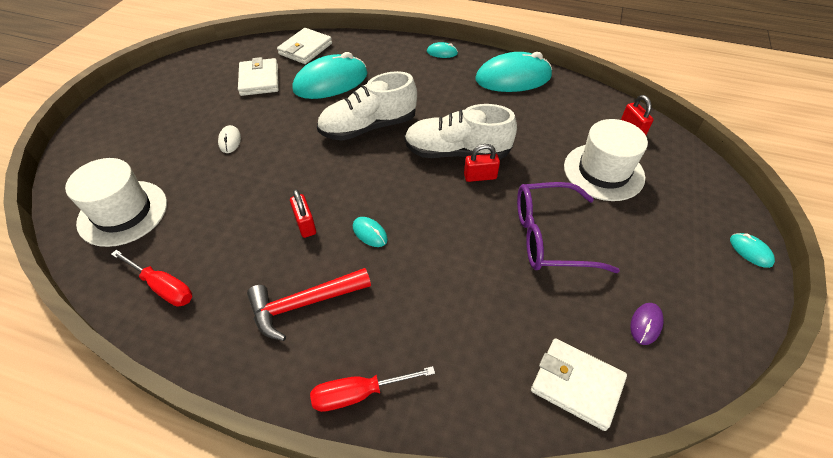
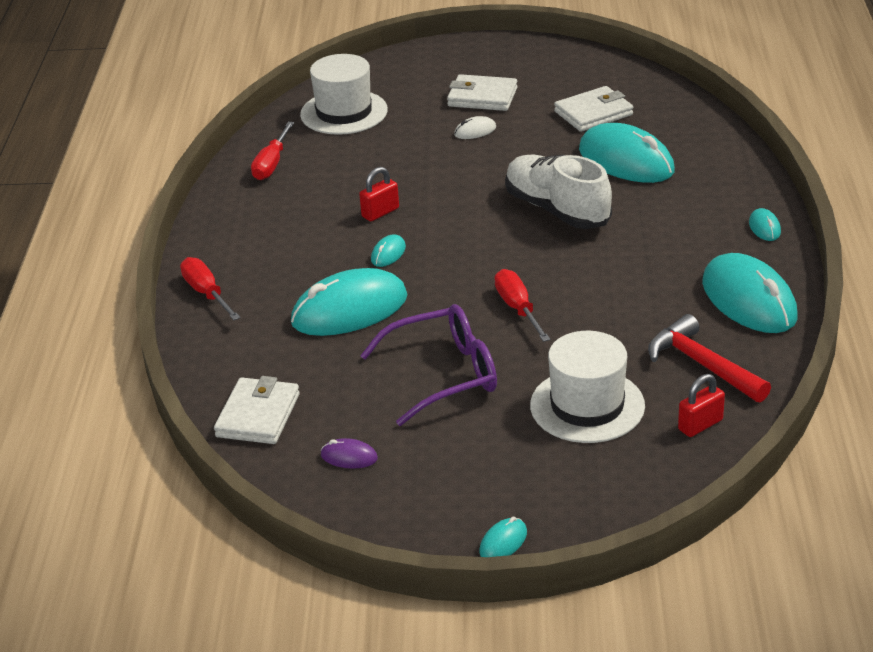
camera: 75 degrees right, 15 degrees down
(304, 304) = (284, 240): red hammer -> red hammer (702, 365)
(305, 49) = (683, 123): white wallet -> white wallet (482, 97)
(440, 278) = (349, 310): none -> turquoise mouse
(457, 152) = (552, 283): white shoe -> none
(480, 176) = (517, 308): red padlock -> red screwdriver
(549, 237) = (444, 374): purple glasses -> purple glasses turned 90 degrees clockwise

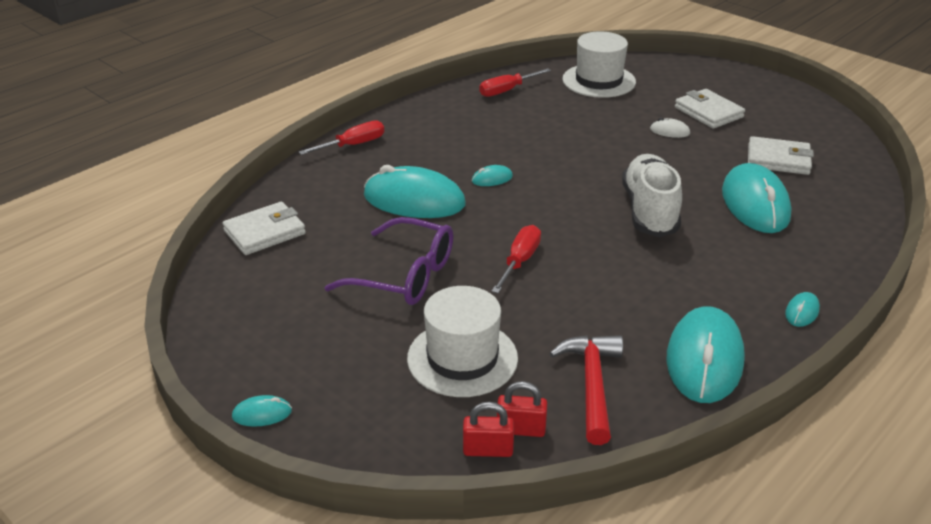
camera: 40 degrees right, 0 degrees up
(206, 293) = (353, 145): red screwdriver -> red screwdriver turned 45 degrees clockwise
(349, 457) = (269, 291): purple mouse -> none
(380, 212) = (527, 151): red padlock -> red padlock (488, 450)

